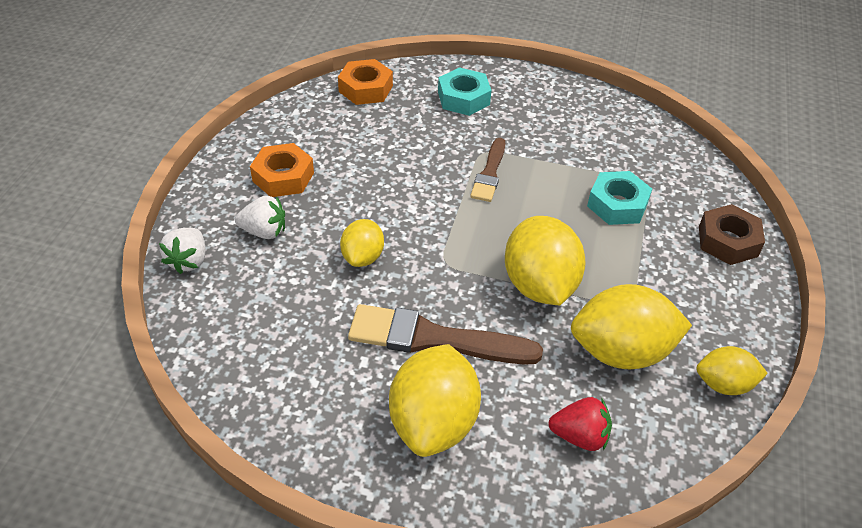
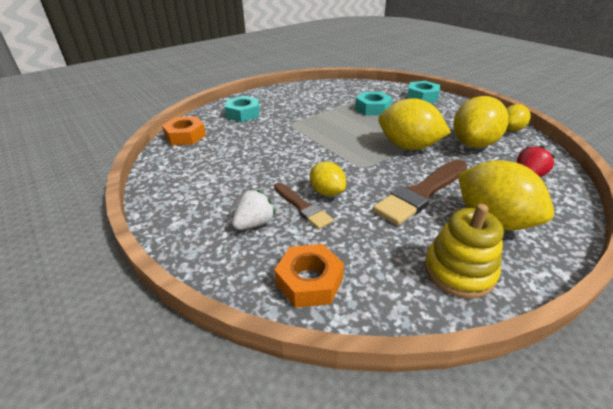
camera: 50 degrees left, 10 degrees down
(188, 261) = (237, 276): white strawberry -> none
(283, 177) = (213, 194): orange nut -> orange nut (309, 281)
(314, 416) = (459, 271): none -> yellow stacking toy
(489, 173) = (310, 128): brown brush -> brown brush (302, 207)
(727, 241) = (422, 97): brown nut -> turquoise nut

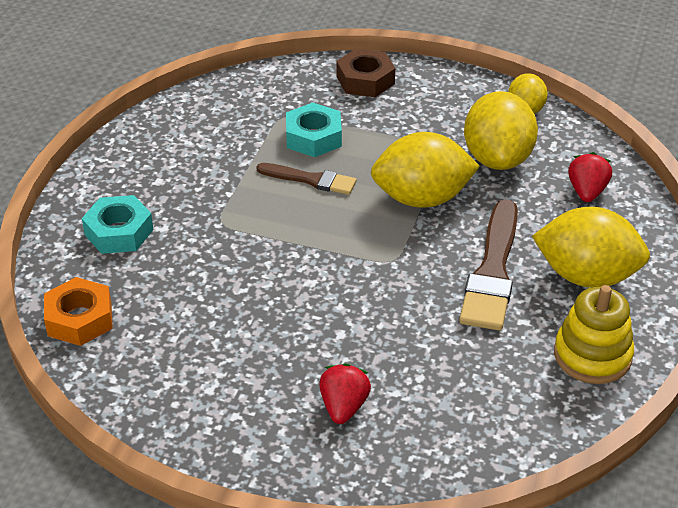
camera: 35 degrees left, 5 degrees up
(254, 223) = (343, 407): white strawberry -> red strawberry
(302, 207) = (377, 357): brown brush -> brown brush (310, 180)
(309, 281) = (467, 440): orange nut -> none
(327, 192) = (385, 322): yellow lemon -> none
(422, 97) = (365, 80): turquoise nut -> brown nut

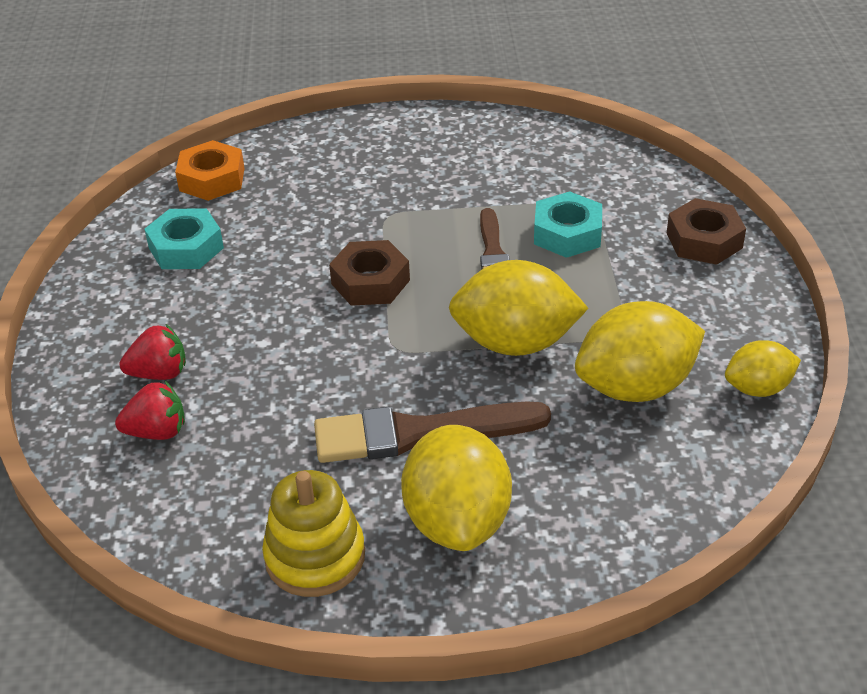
camera: 70 degrees right, 0 degrees up
(119, 232) = (338, 161): turquoise nut -> turquoise nut (186, 248)
(303, 254) = (370, 282): none -> brown nut
(422, 198) = (515, 343): yellow lemon -> yellow lemon turned 60 degrees counterclockwise
(587, 192) = (626, 486): red strawberry -> red strawberry (157, 432)

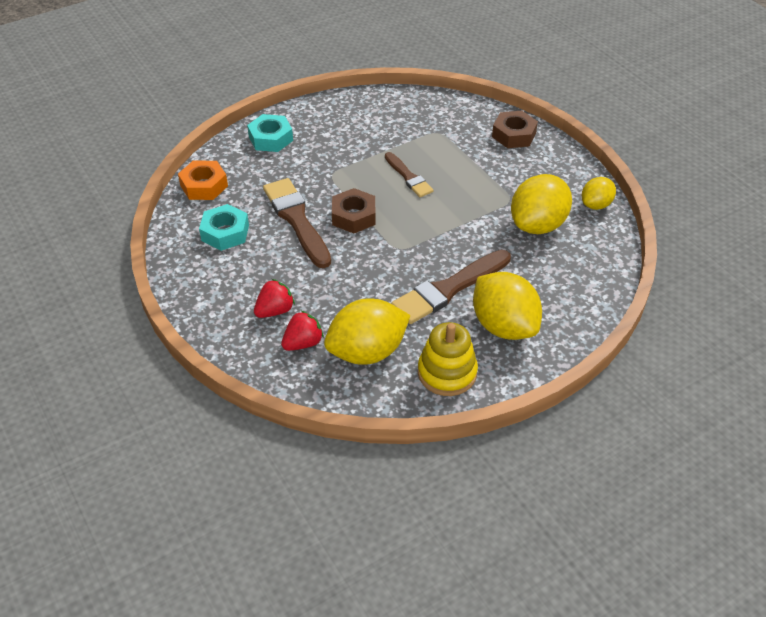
camera: 30 degrees left, 5 degrees up
(290, 261) = (297, 220): none -> brown brush
(515, 343) = (460, 223): yellow lemon -> yellow lemon (367, 352)
(567, 233) = (440, 153): turquoise nut -> turquoise nut (270, 138)

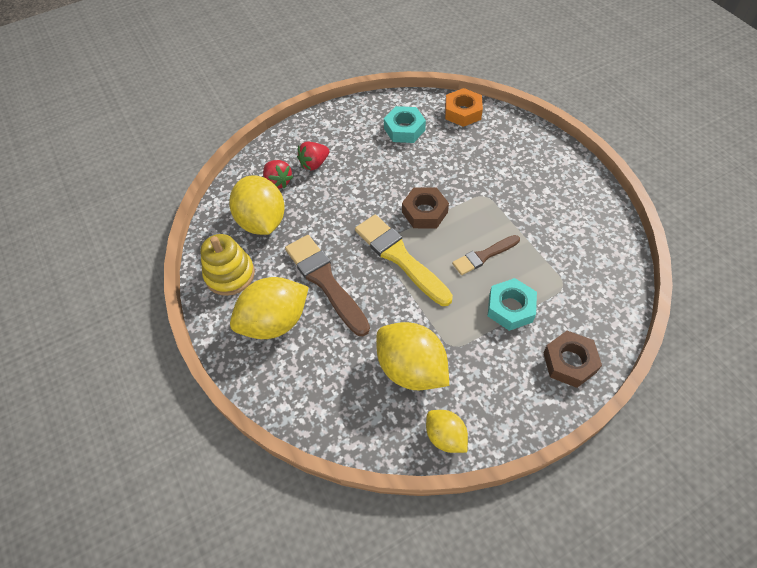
camera: 95 degrees right, 10 degrees up
(270, 138) = (533, 150): turquoise nut -> turquoise nut (510, 308)
(275, 310) = (314, 164): red strawberry -> red strawberry turned 90 degrees clockwise
(297, 220) = (420, 173): brown brush -> none
(414, 234) = (400, 257): none -> yellow brush

